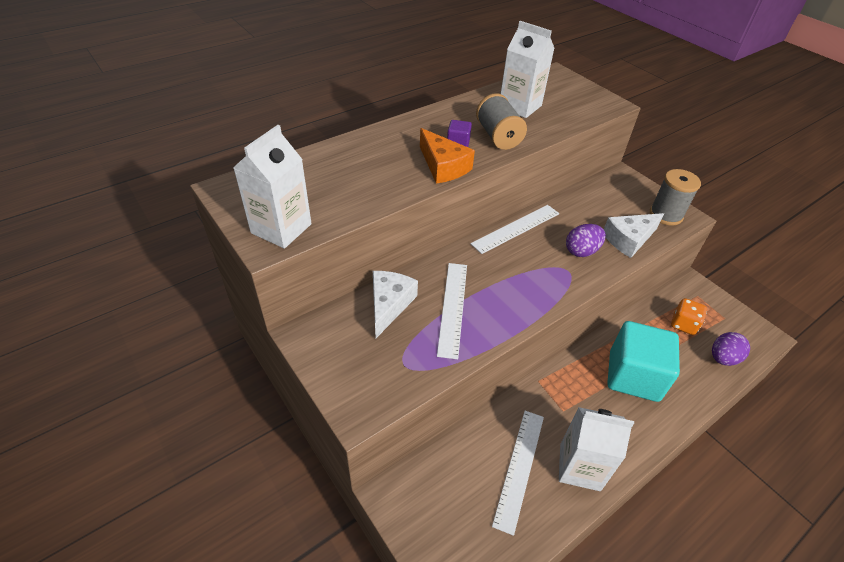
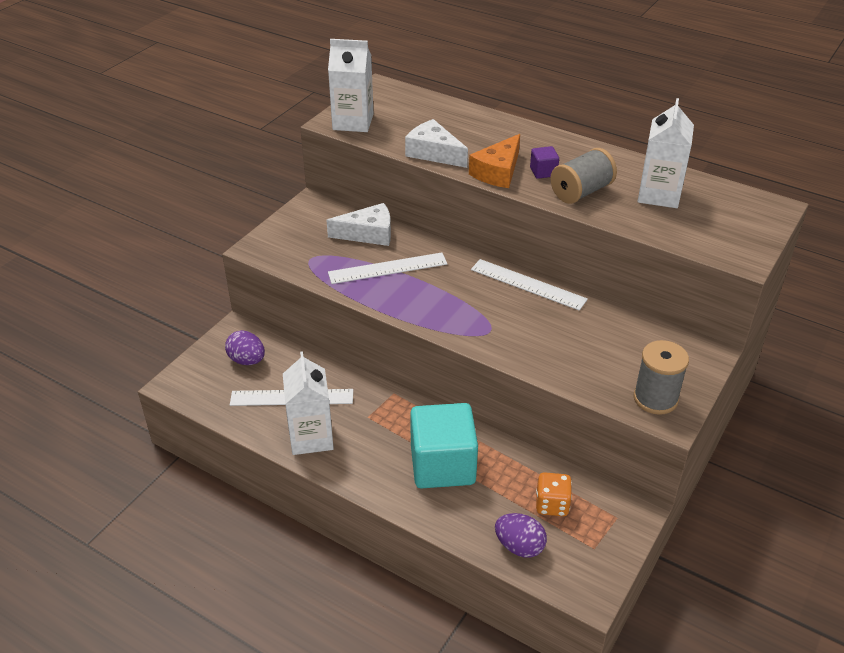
camera: 70 degrees right, 5 degrees down
(581, 251) = (528, 336): purple egg -> purple egg (247, 360)
(629, 239) = (578, 370): white cheese -> white cheese (434, 153)

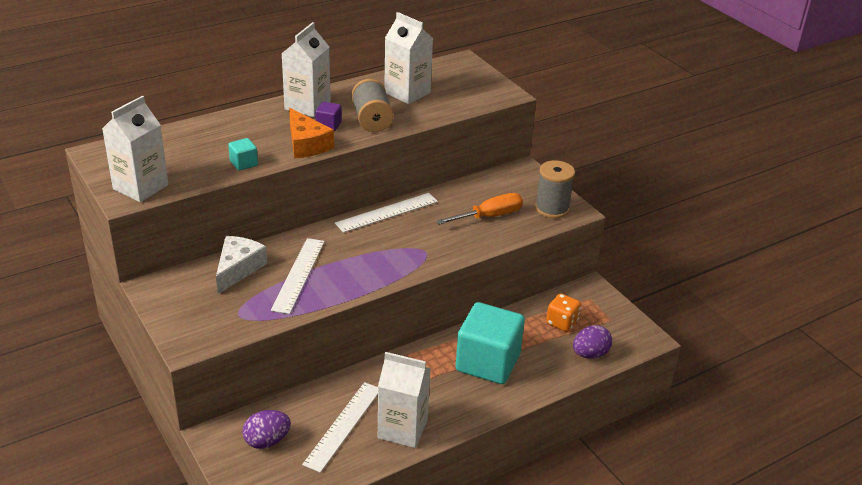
camera: 65 degrees left, 5 degrees down
(434, 153) = (243, 163): white cheese -> turquoise cube
(563, 149) = (307, 106): none -> white carton
(591, 355) = (489, 216): none -> orange screwdriver

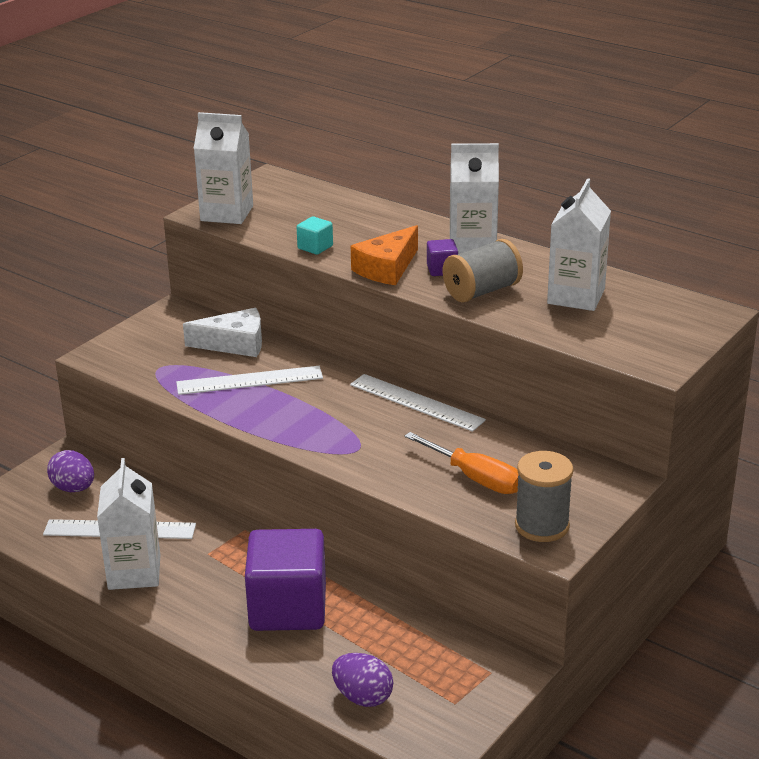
camera: 70 degrees right, 5 degrees down
(488, 362) = (288, 608): turquoise cube -> purple cube
(562, 323) = (413, 655): orange dice -> none

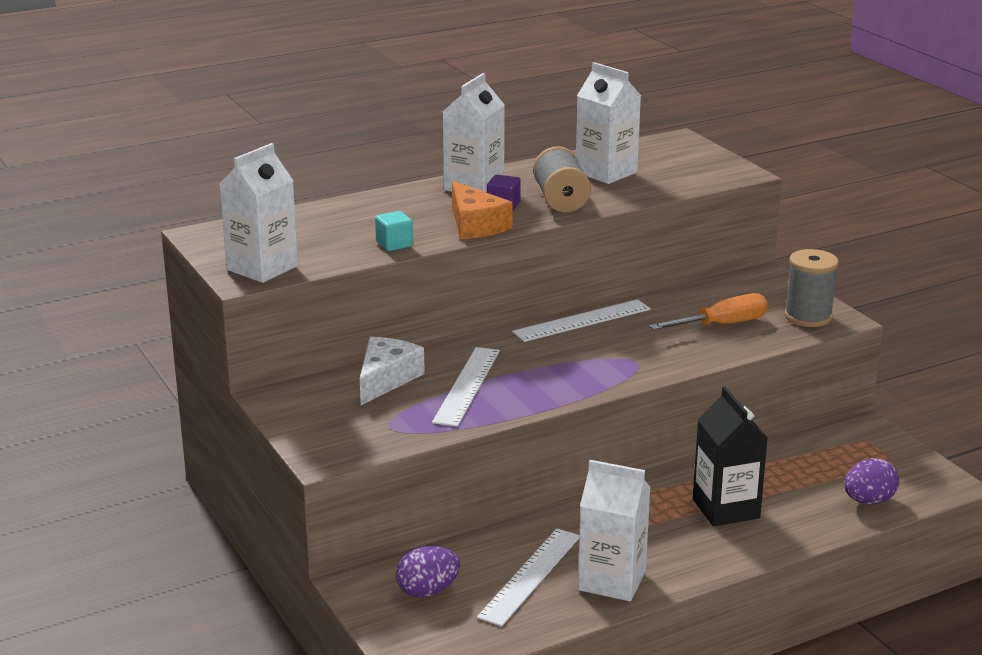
camera: 65 degrees left, 5 degrees down
(288, 608) = (726, 509): purple cube -> black carton

